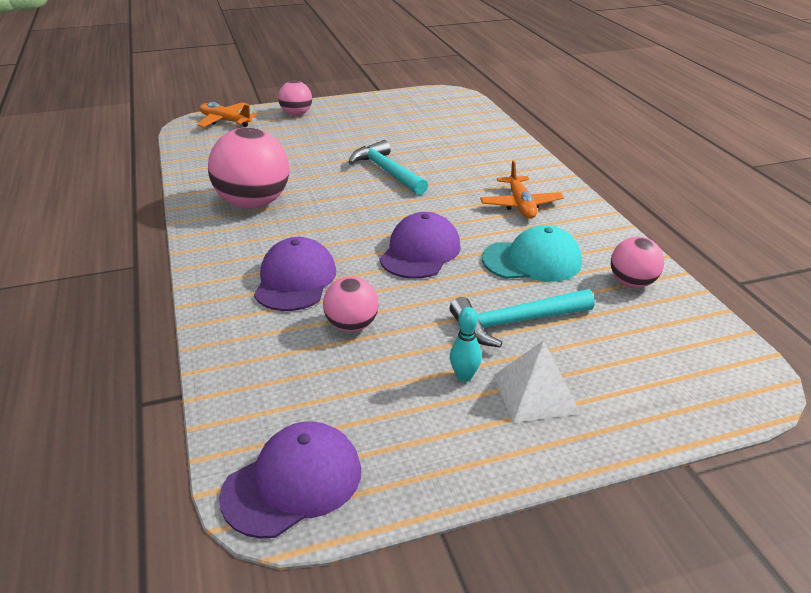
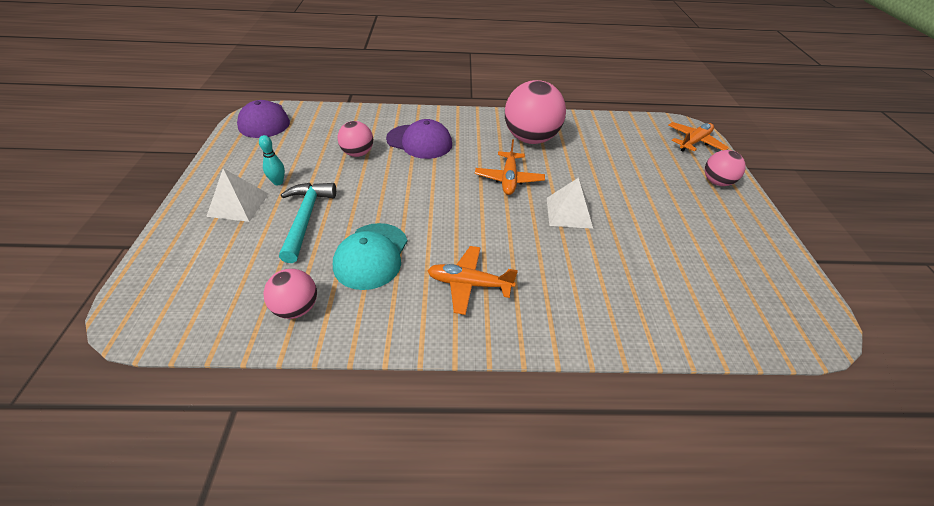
camera: 105 degrees right, 10 degrees up
(349, 206) = (509, 179): none -> orange plane
(387, 172) = (569, 212): turquoise hammer -> white pyramid
(420, 252) = (421, 199): purple cap -> none

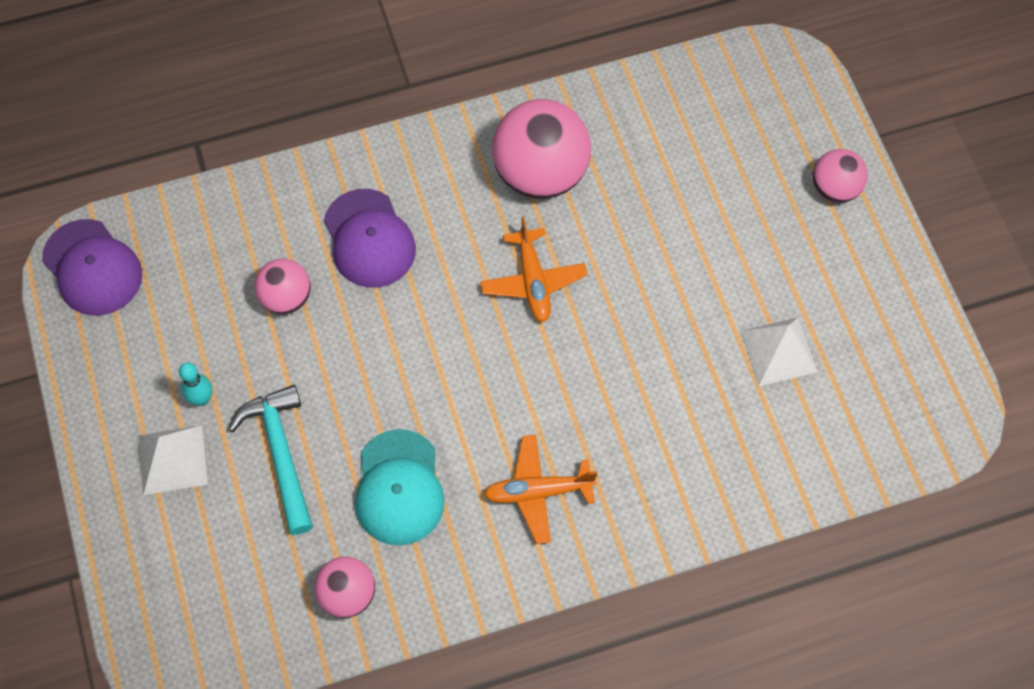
camera: 15 degrees left, 20 degrees up
(419, 142) = (369, 239): purple cap -> purple cap turned 60 degrees clockwise
(569, 212) = (634, 324): white pyramid -> white pyramid (778, 351)
(694, 142) = (797, 98): orange plane -> none

